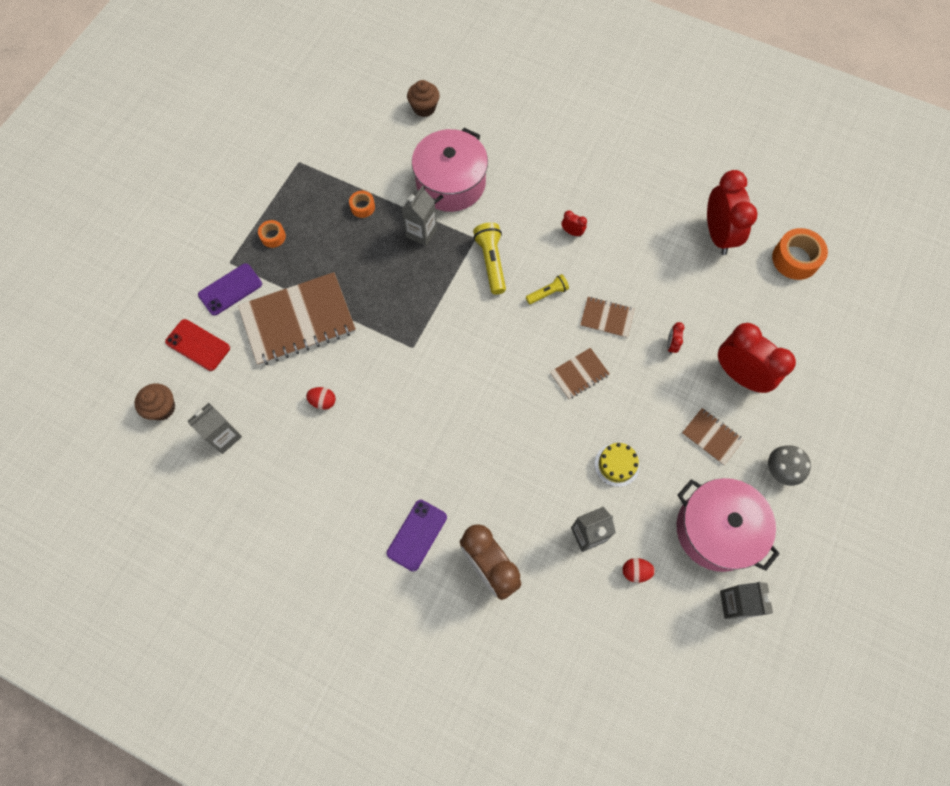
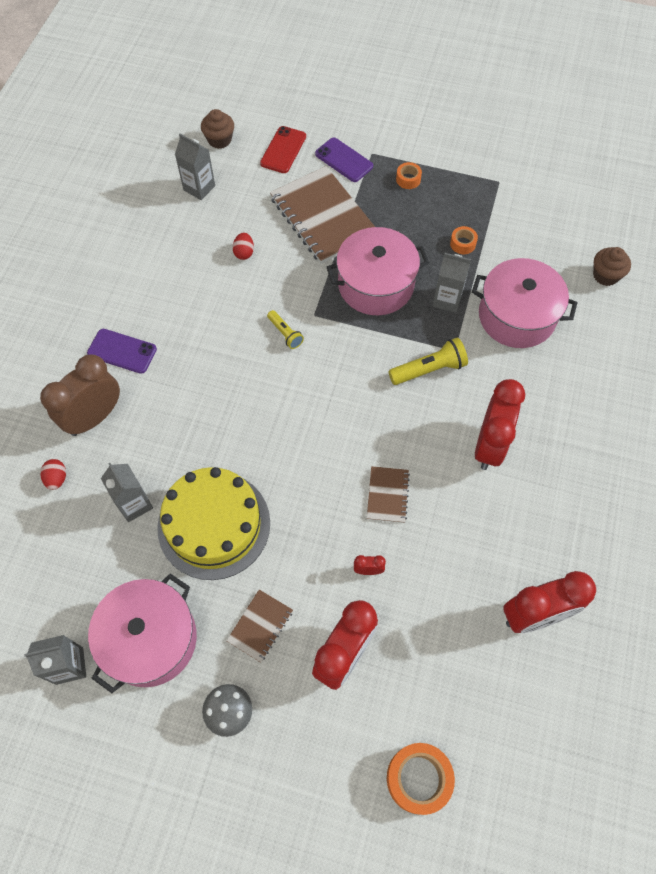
camera: 80 degrees right, 5 degrees down
(391, 288) = (376, 285): none -> pink pot
(547, 293) = (404, 430): yellow flashlight -> yellow flashlight (285, 333)
(572, 232) = (490, 445): red clock -> red clock, size x2.46
(579, 374) = (313, 474): brown notebook -> none
(617, 464) = (214, 525): yellow cake -> yellow cake, size x2.28
(635, 571) = (98, 556): red egg -> red egg (57, 479)
(795, 259) = (526, 720): orange tape -> orange tape (418, 779)

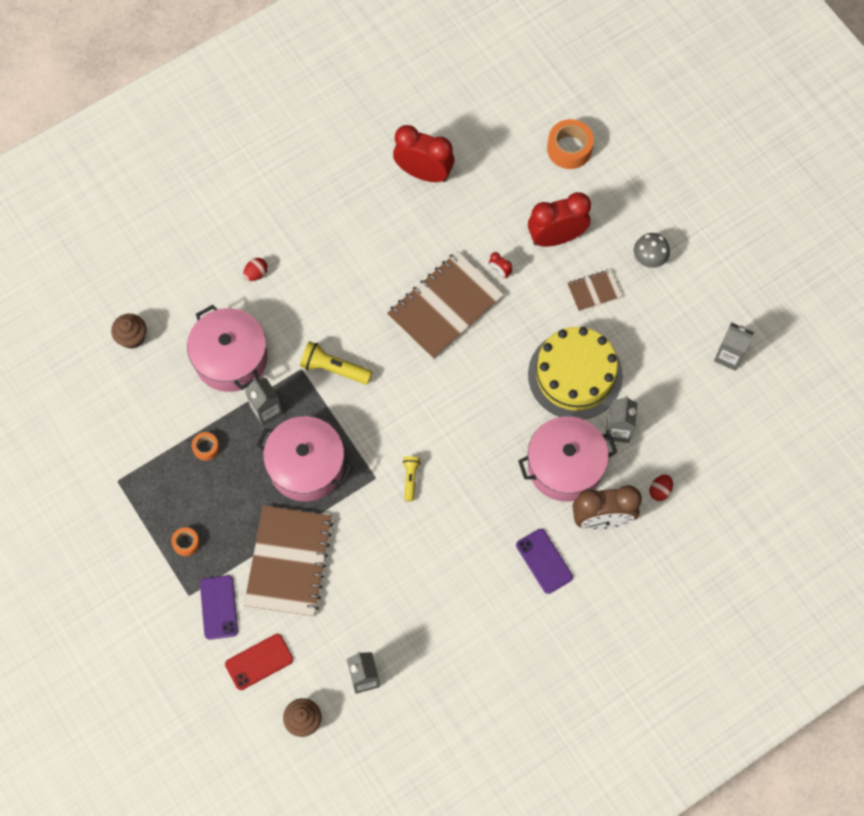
camera: 140 degrees left, 5 degrees up
(150, 639) = (668, 334): pink pot -> pink pot (565, 466)
(244, 253) = (381, 578): red egg -> red egg (256, 274)
(387, 495) = (445, 307): brown notebook -> brown notebook, size x2.09
(490, 445) = (347, 286): red clock -> none

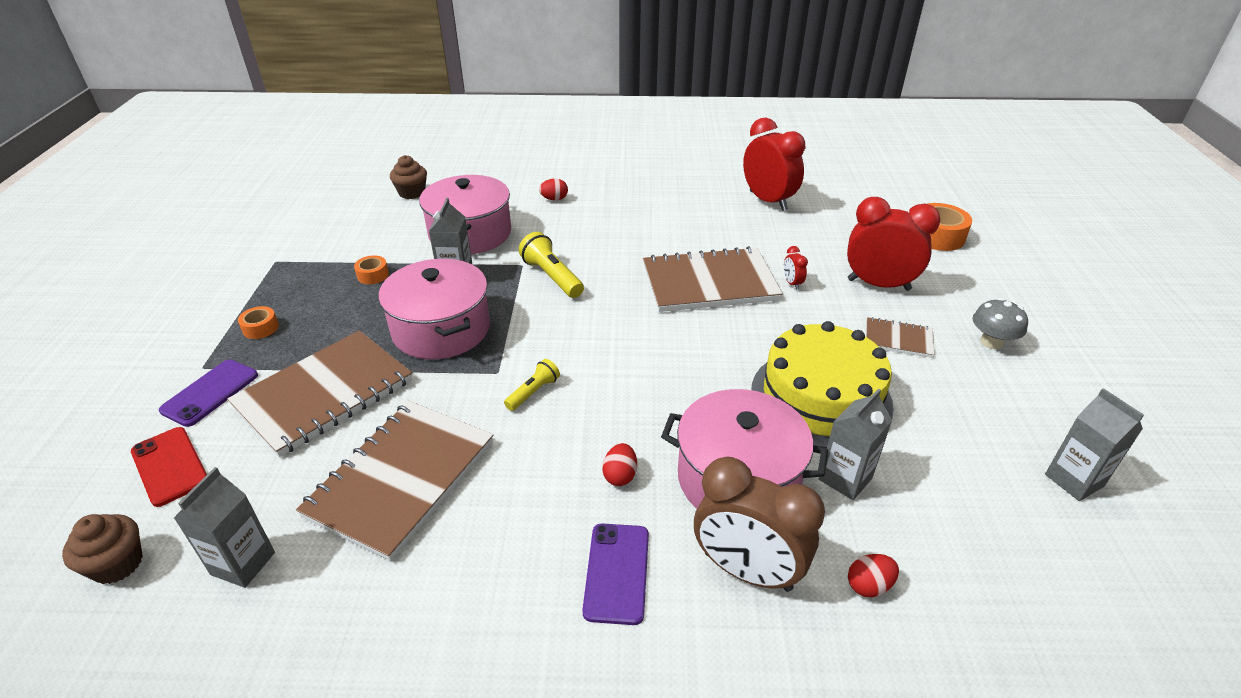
camera: 35 degrees right, 30 degrees down
(259, 662) = (170, 466): red phone -> red phone turned 45 degrees clockwise
(393, 583) = (401, 478): none -> brown notebook
(504, 505) = (620, 475): none -> red egg

